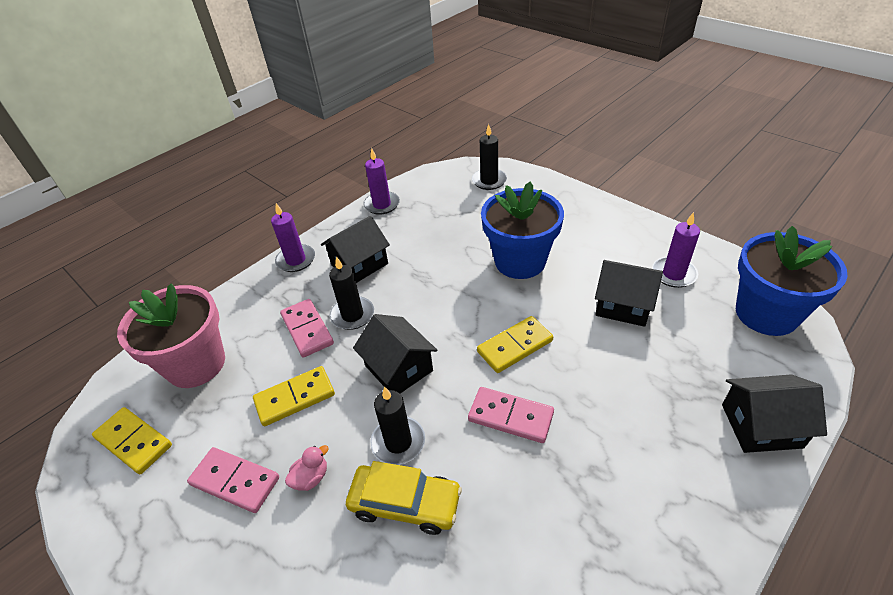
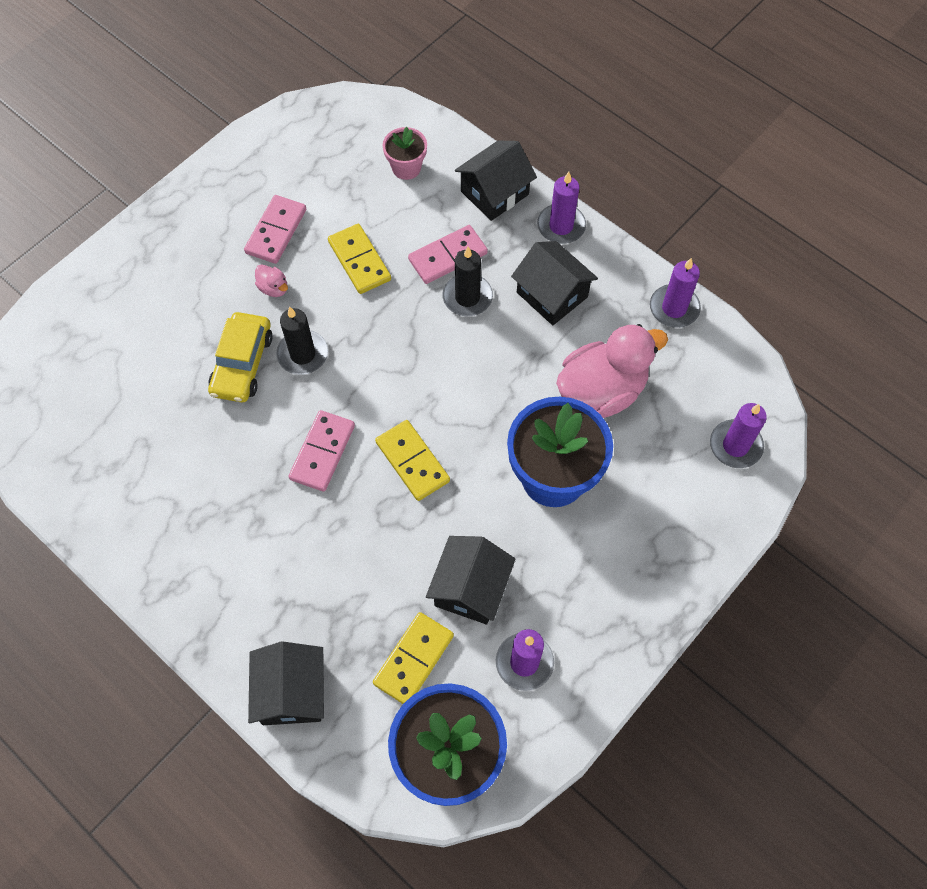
camera: 85 degrees right, 20 degrees up
(133, 442) = (321, 145): yellow domino -> yellow domino (413, 659)
(196, 364) = (406, 168): pink flower pot -> pink flower pot, size x0.50
(398, 368) = (389, 348): black house -> black house (494, 193)
(447, 238) = (601, 391): none -> pink duck
(489, 181) = (735, 445): black candle -> purple candle

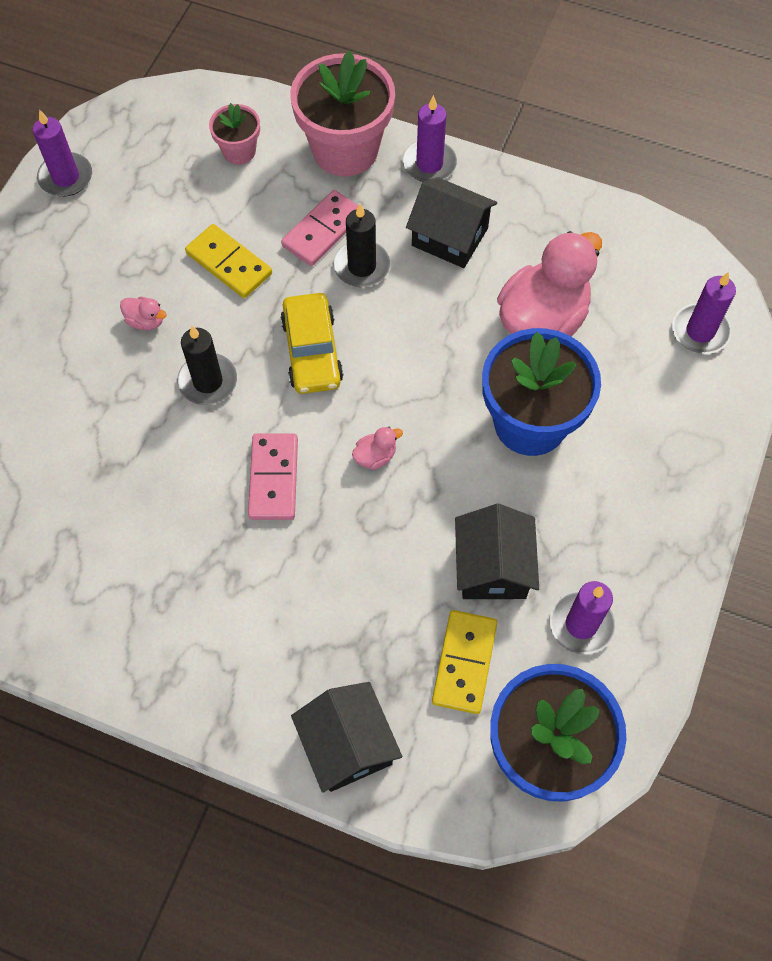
camera: 20 degrees left, 0 degrees up
(242, 364) = (144, 412): yellow car -> yellow car (312, 351)
(276, 231) = (123, 260): pink domino -> none
(412, 462) = (375, 456): yellow domino -> pink duck
(494, 193) = (345, 150): black house -> pink flower pot
(674, 308) = (580, 212): purple candle -> purple candle (66, 177)

